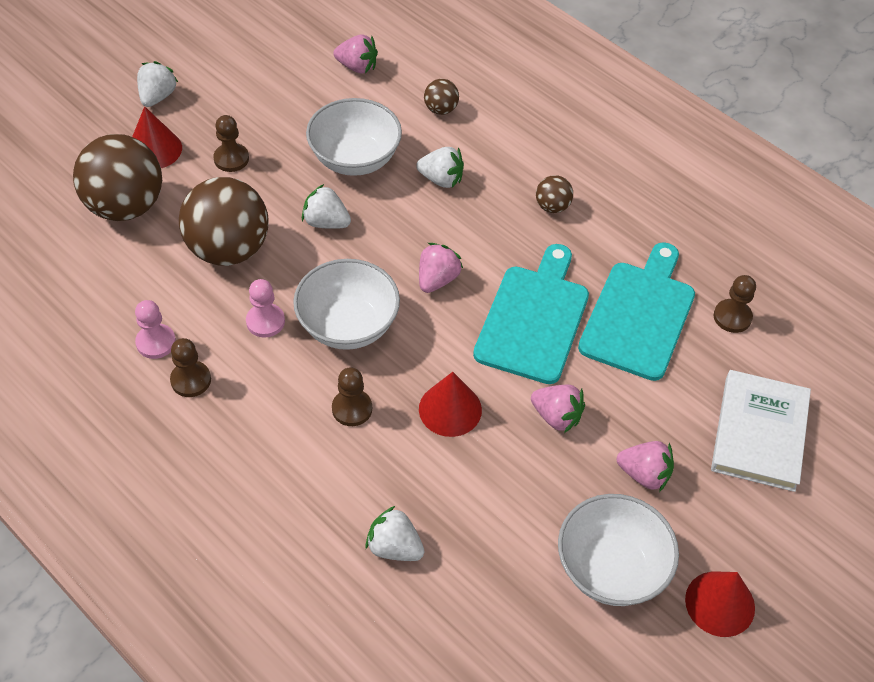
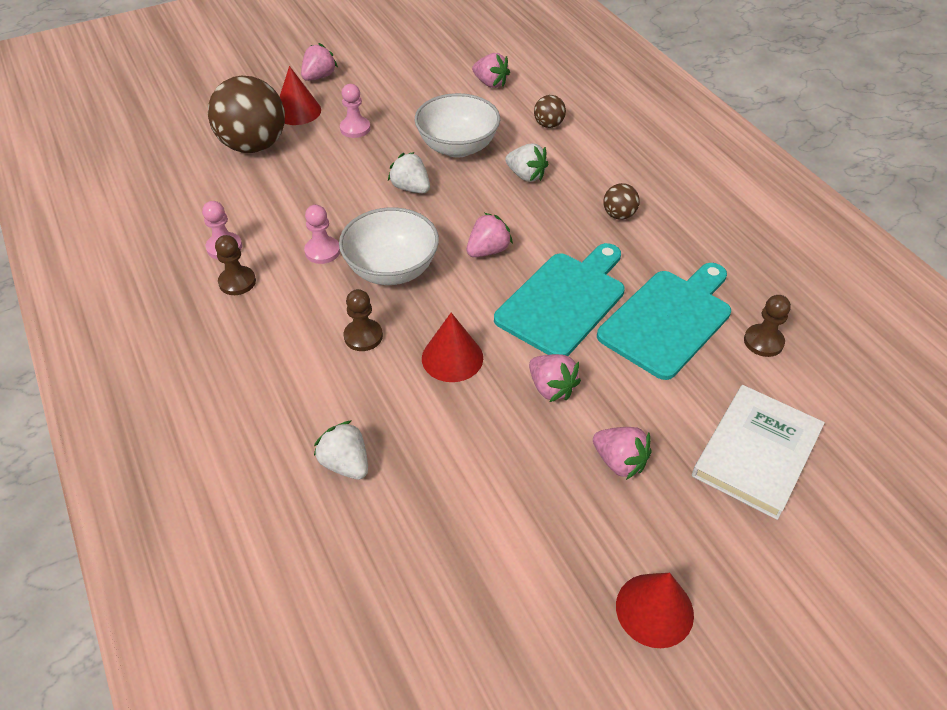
camera: 20 degrees right, 5 degrees down
(157, 97) = (319, 77): white strawberry -> pink strawberry
(229, 249) = (320, 192): brown ball -> none
(231, 159) = (355, 128): brown pawn -> pink pawn
(611, 568) = (550, 541): white bowl -> none

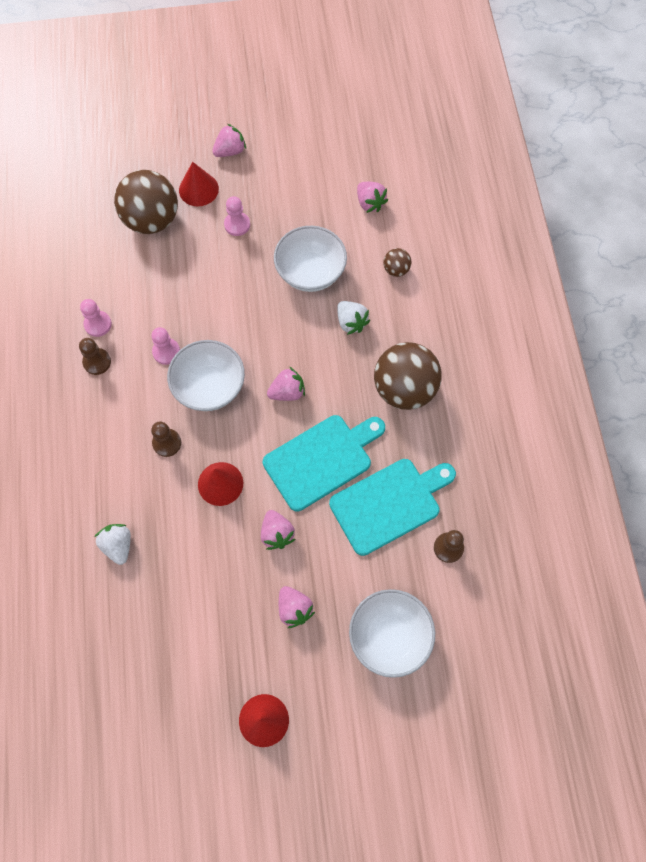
camera: 20 degrees right, 20 degrees up
(411, 188) = (255, 307): white strawberry -> none
(619, 215) = (404, 389): brown ball -> brown ball, size x2.23
(756, 453) = (389, 636): white book -> white bowl

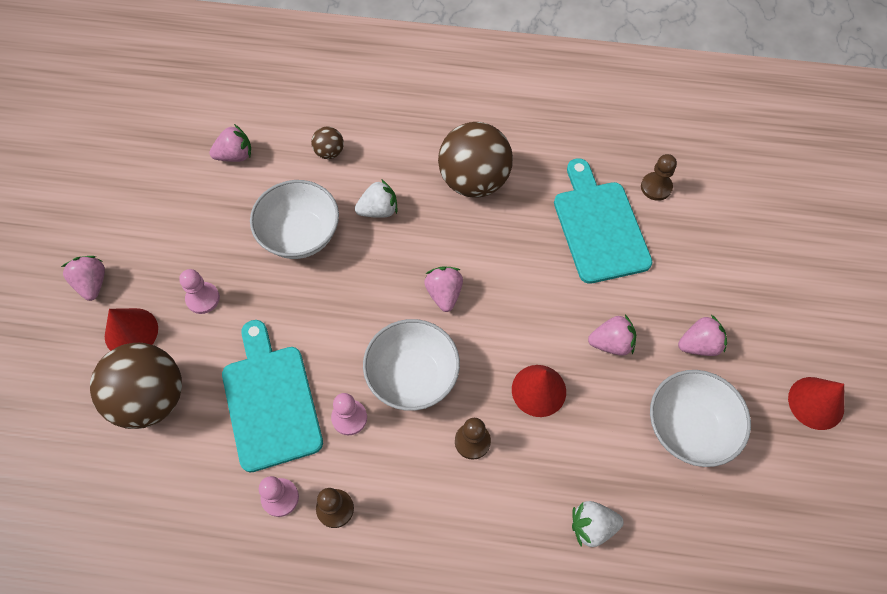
camera: 75 degrees left, 5 degrees down
(321, 459) = (535, 278): turquoise cutting board -> turquoise cutting board (270, 401)
(389, 636) = (739, 262): white bowl -> white bowl (688, 428)

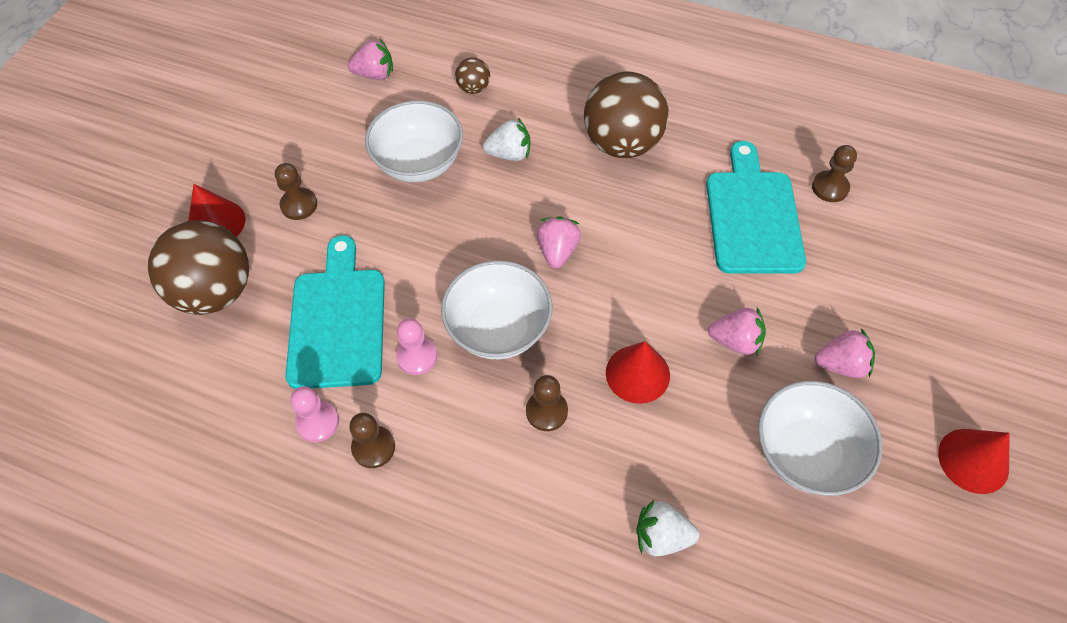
camera: 15 degrees right, 5 degrees down
(92, 283) = (193, 169): pink strawberry -> none
(203, 298) = (299, 205): pink pawn -> brown pawn

